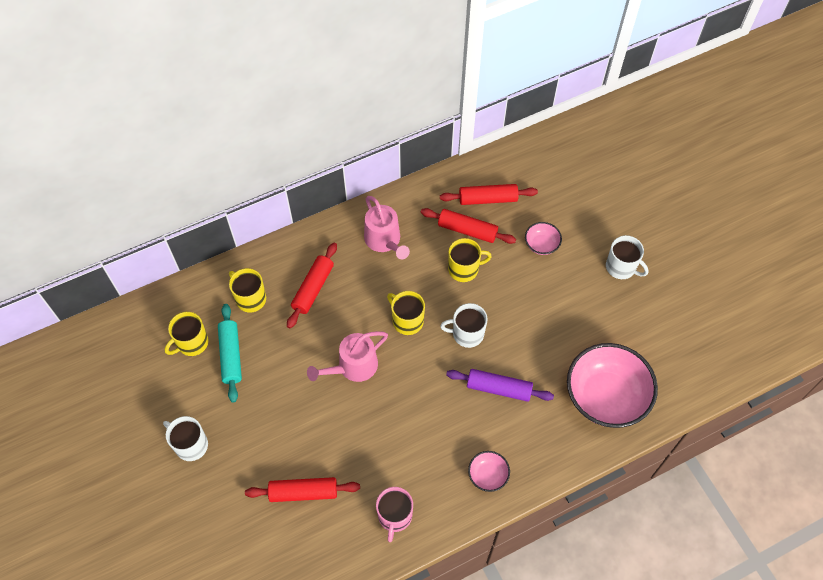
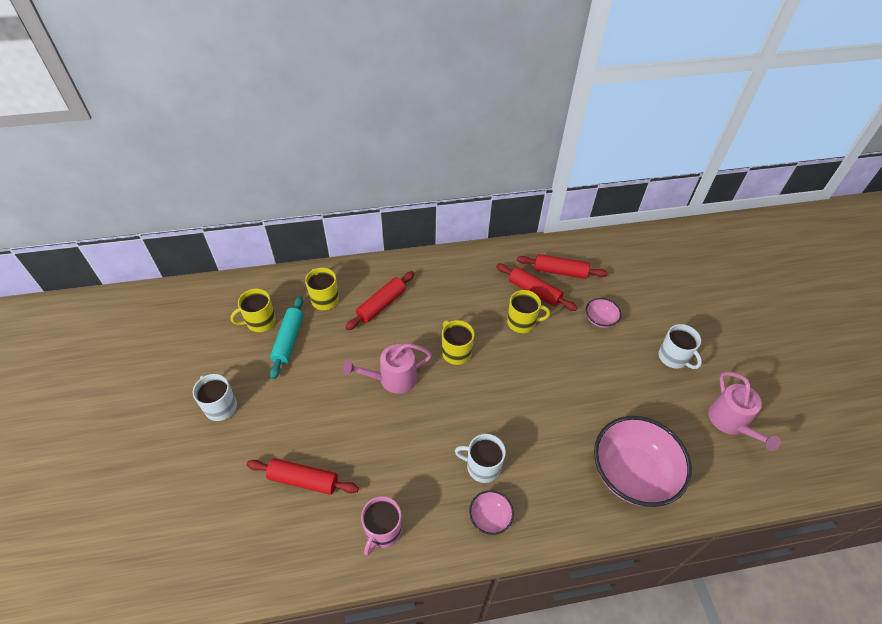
camera: 15 degrees right, 10 degrees down
(384, 240) = (457, 282): pink watering can -> pink watering can (731, 422)
(467, 334) = (508, 378): white mug -> white mug (482, 467)
(498, 388) = (525, 435): purple rolling pin -> none

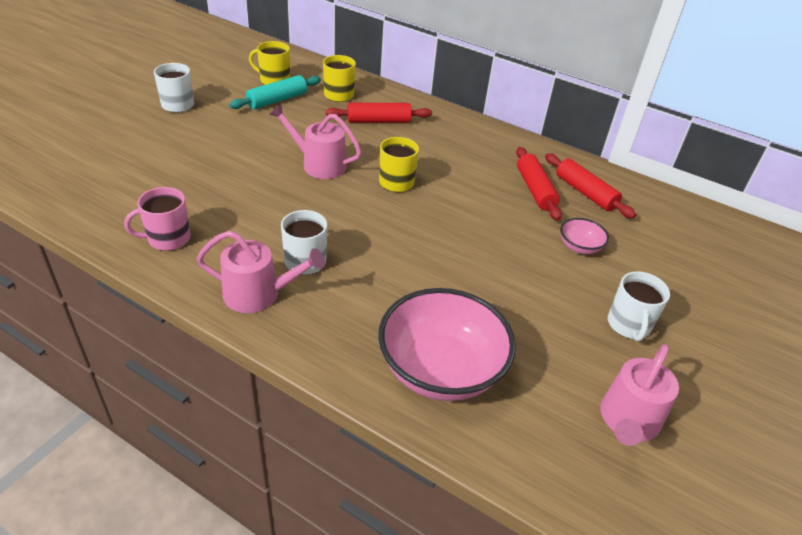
camera: 40 degrees right, 10 degrees down
(303, 480) = (164, 174): red rolling pin -> none
(490, 517) = (258, 294): pink bowl -> pink watering can
(522, 322) = (490, 201): yellow mug -> none

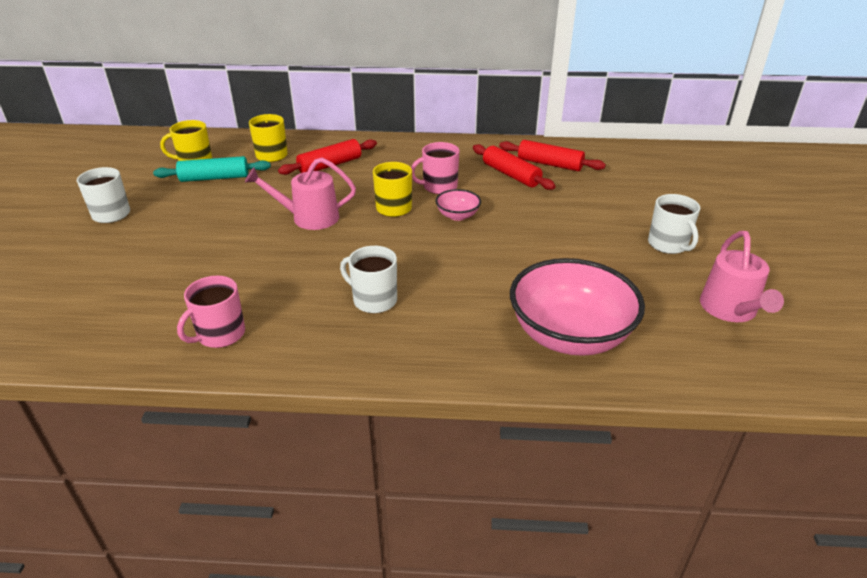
camera: 25 degrees left, 5 degrees down
(258, 294) = (359, 344): pink watering can -> none
(277, 100) = (214, 178): turquoise rolling pin -> turquoise rolling pin turned 60 degrees clockwise
(455, 177) = (439, 187): none -> pink mug
(579, 247) = (583, 204): pink bowl -> pink bowl (457, 216)

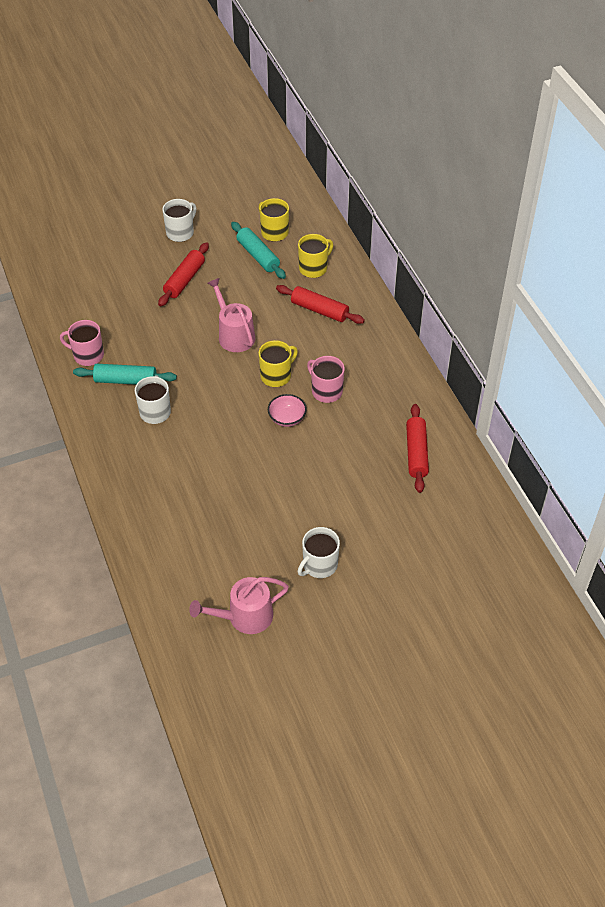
camera: 65 degrees right, 15 degrees up
(299, 311) = (125, 380): none -> turquoise rolling pin
(511, 175) = (377, 431): red rolling pin -> red rolling pin (184, 280)
(569, 335) = (168, 526): pink bowl -> none

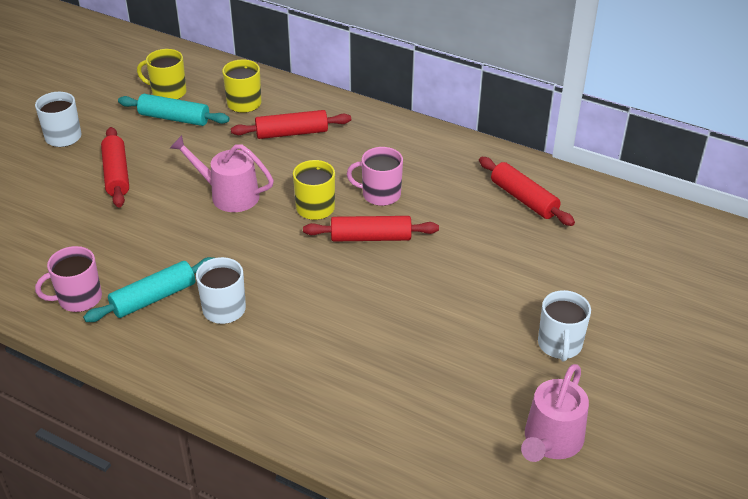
camera: 40 degrees left, 10 degrees down
(287, 418) = (371, 237): pink bowl -> red rolling pin

